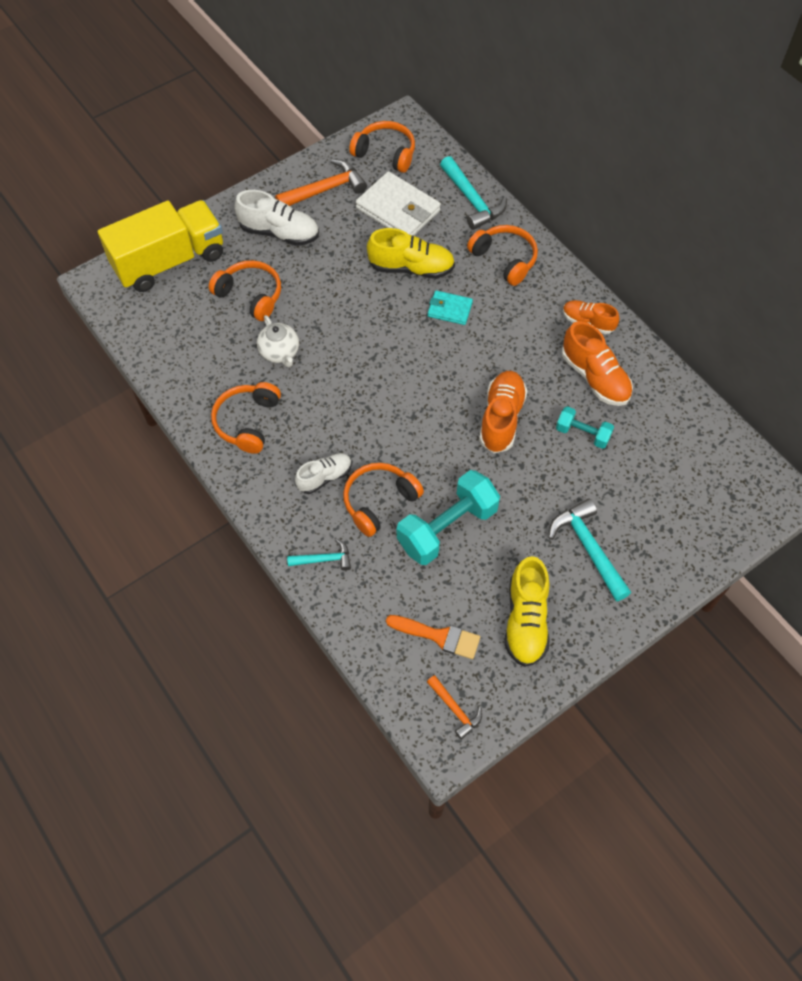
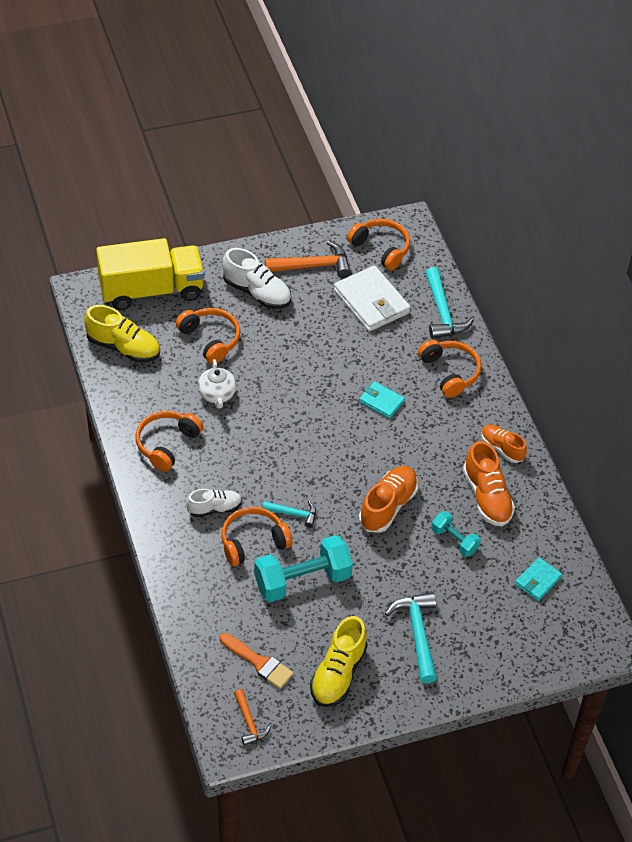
camera: 15 degrees right, 10 degrees down
(324, 559) = (187, 573): turquoise hammer -> turquoise hammer (293, 514)
(411, 268) = (362, 356): yellow shoe -> yellow shoe (123, 347)
(682, 450) = (538, 581): none -> turquoise wallet

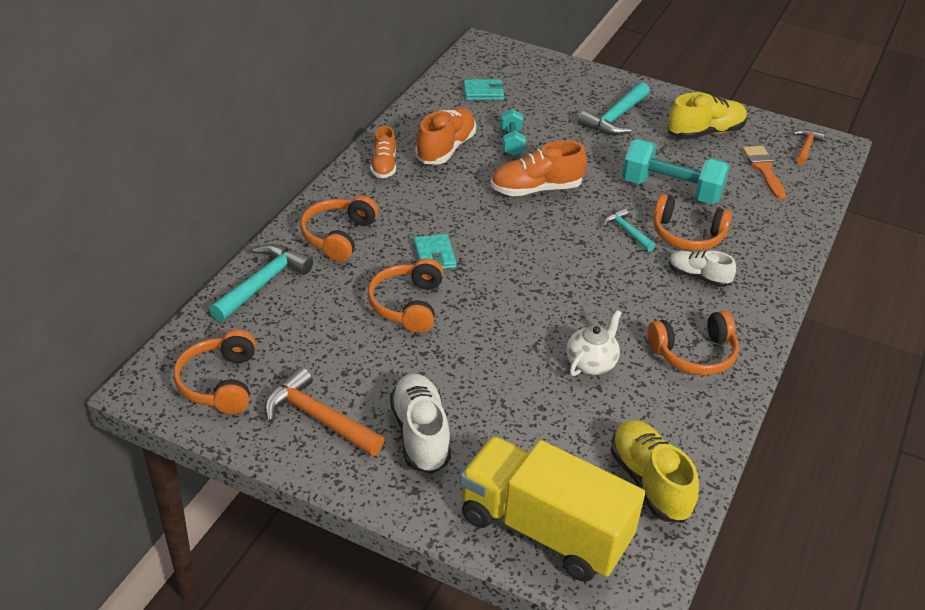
camera: 135 degrees left, 10 degrees down
(210, 339) = (535, 421): orange headphones -> orange headphones (407, 305)
(371, 302) = (314, 339): white wallet -> none

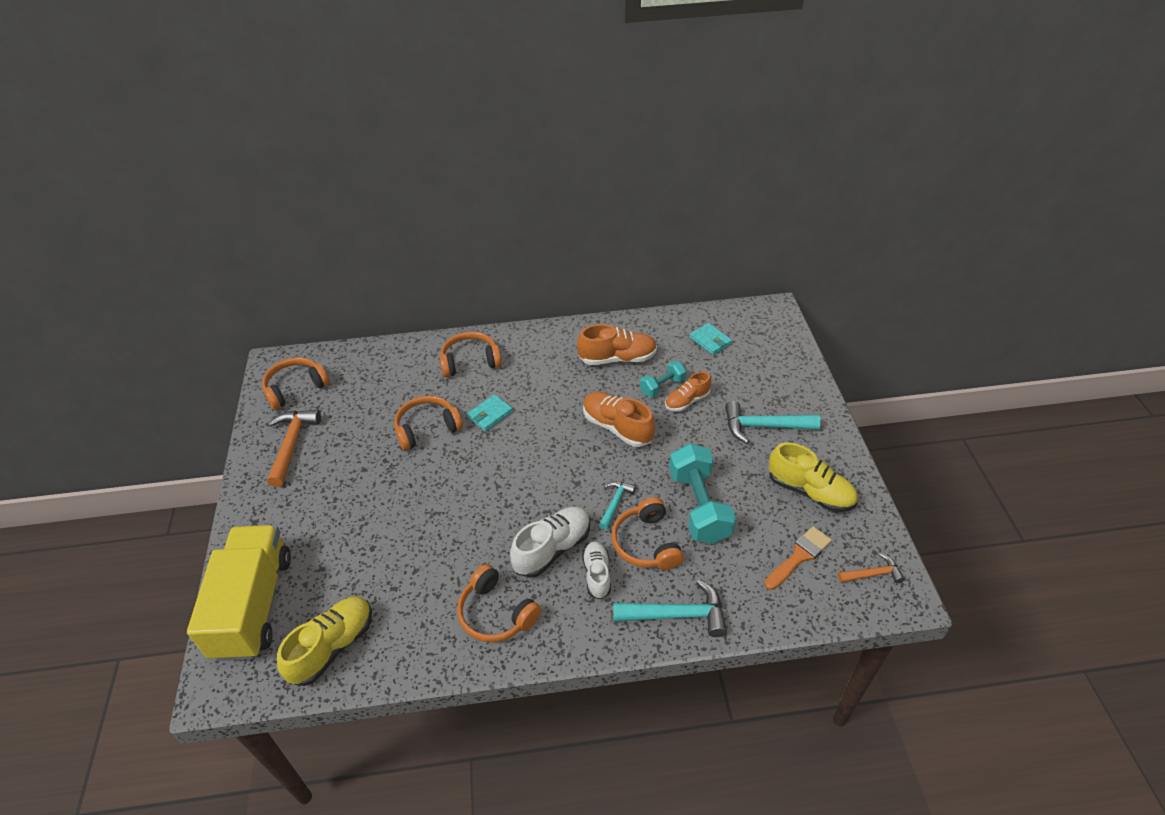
camera: 60 degrees right, 5 degrees up
(262, 283) = (396, 356): turquoise hammer -> turquoise hammer (676, 615)
(383, 165) = (566, 341): orange shoe -> orange shoe (687, 401)
(420, 434) = (306, 498): white shoe -> white shoe (552, 549)
(591, 363) = (439, 554): white teapot -> none

